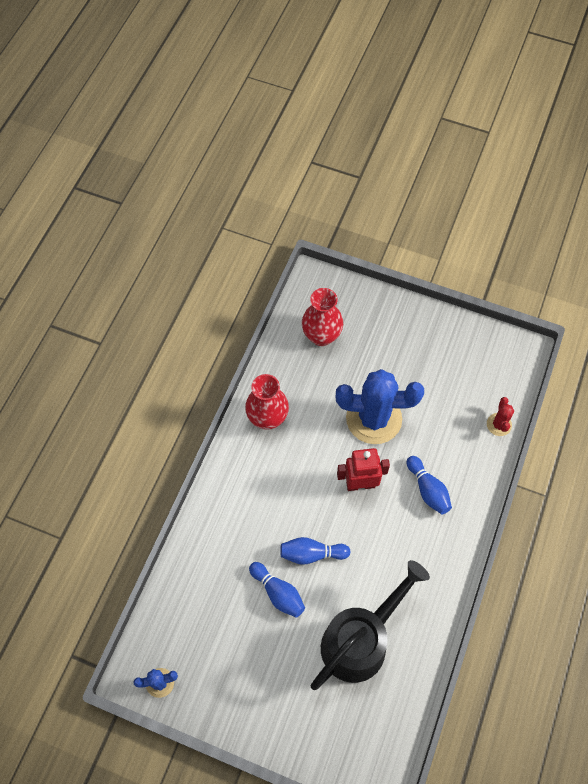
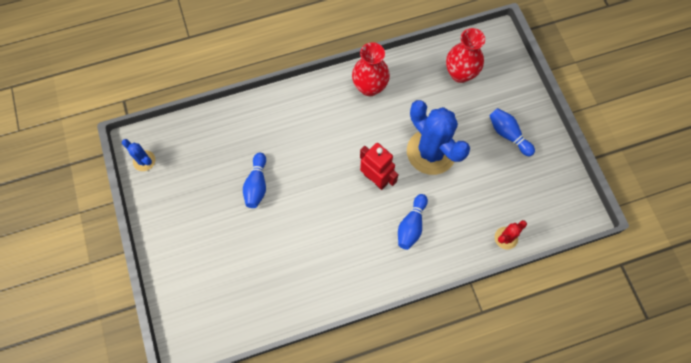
camera: 50 degrees right, 5 degrees up
(312, 554) = (300, 185): blue bowling pin -> blue bowling pin (508, 135)
(361, 639) = (268, 260): black watering can -> none

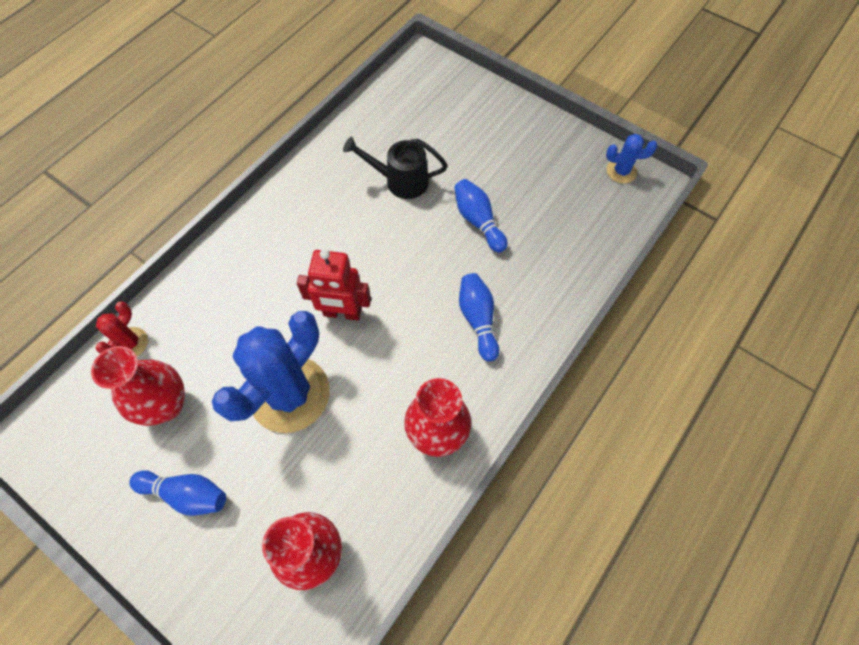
camera: 145 degrees right, 5 degrees down
(281, 246) = (400, 181): none -> black watering can
(411, 225) = (263, 286): blue bowling pin -> blue bowling pin (478, 320)
(431, 152) = (289, 394): blue cactus -> blue cactus turned 75 degrees counterclockwise
(500, 187) = (166, 405): none -> red vase

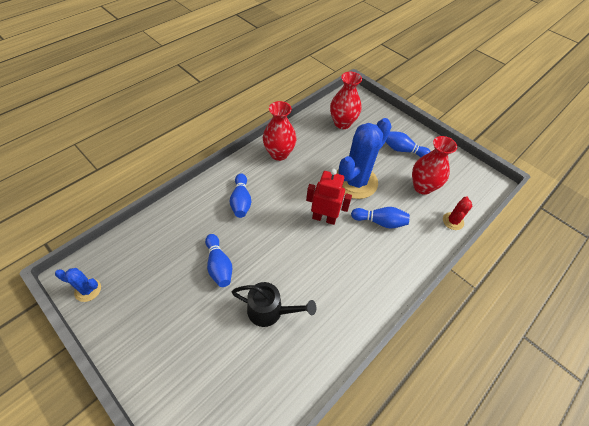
camera: 175 degrees left, 10 degrees down
(252, 321) = (380, 222): none -> blue bowling pin

